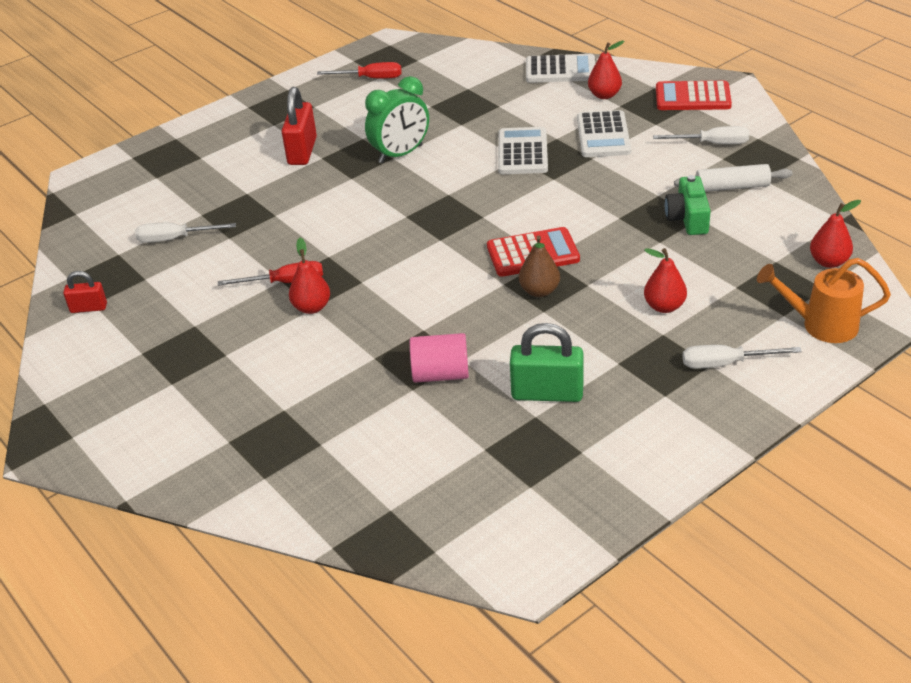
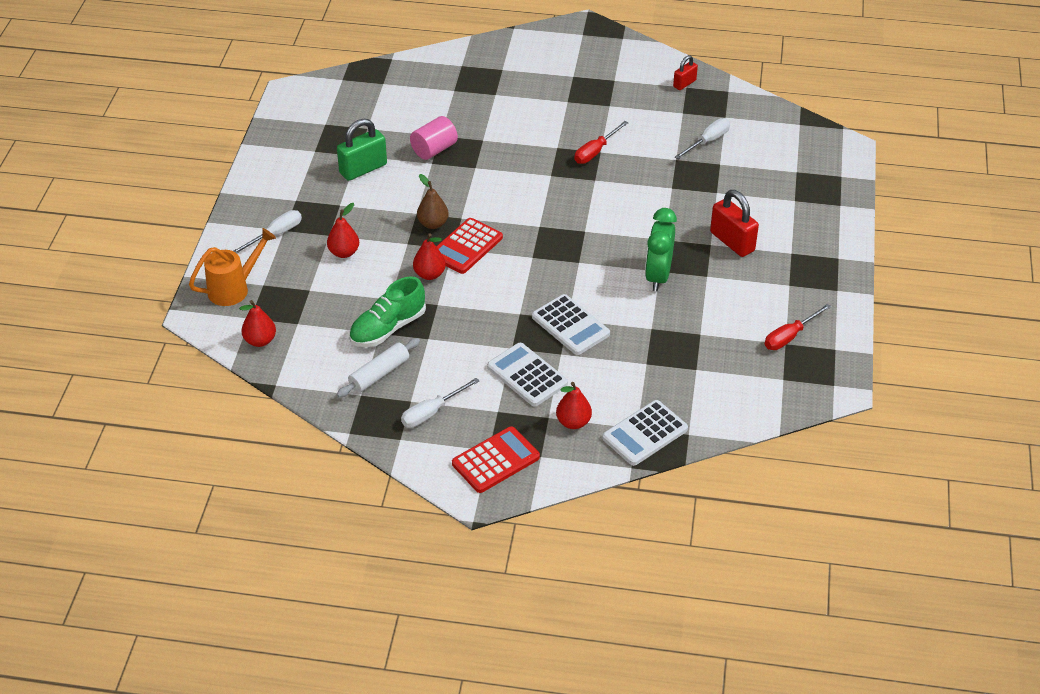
camera: 135 degrees right, 5 degrees up
(312, 307) = (558, 146): red pear -> red pear (429, 274)
(688, 218) = (388, 328): green camera -> green shoe

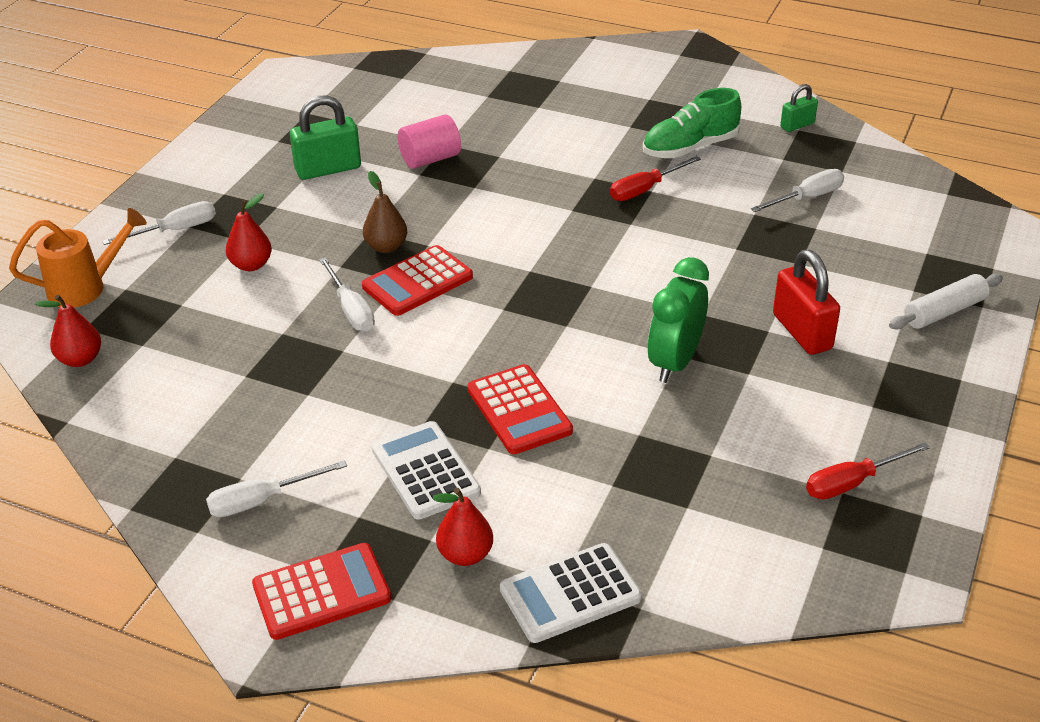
camera: 15 degrees right, 5 degrees down
(379, 374) = (215, 432): white rolling pin -> white rolling pin (944, 312)
(388, 328) = (259, 371): green shoe -> green shoe (690, 148)
(429, 274) = (351, 310): red pear -> white screwdriver
(570, 325) = (519, 410): white calculator -> red calculator
(684, 84) = (797, 125): red padlock -> green padlock

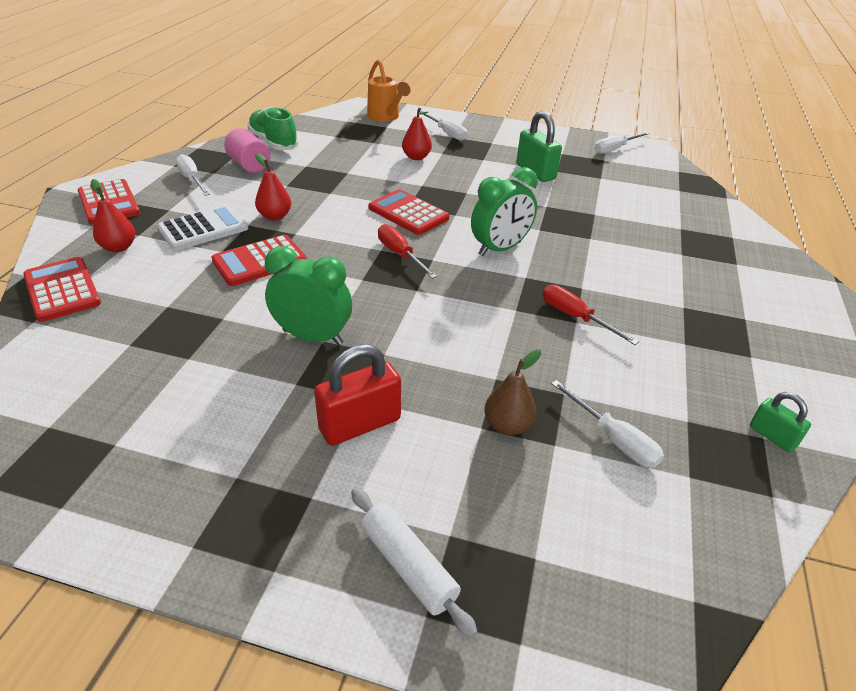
camera: 80 degrees right, 0 degrees up
(80, 359) = (322, 123): red pear -> red pear (275, 216)
(351, 310) = (373, 192): white screwdriver -> white screwdriver (614, 149)
(386, 247) = (448, 199): brown pear -> brown pear (507, 425)
(430, 159) = (569, 208): pink cylinder -> pink cylinder (249, 165)
(513, 220) = (500, 249): none -> green clock
(570, 594) = (62, 290): white calculator -> red calculator
(690, 148) = (667, 347): green shoe -> green shoe (274, 142)
(852, 483) = (124, 452): red screwdriver -> red screwdriver (400, 254)

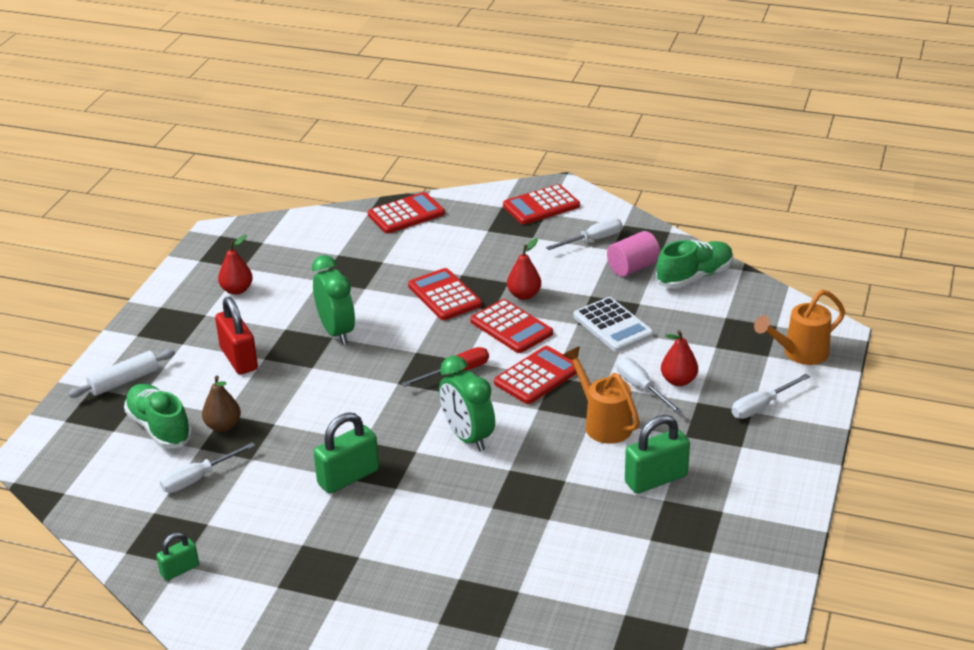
camera: 95 degrees right, 5 degrees down
(119, 247) = (466, 225): red pear -> red pear (237, 290)
(203, 228) = (499, 260): white calculator -> white calculator (613, 326)
(313, 337) = (337, 331): green clock -> green clock turned 45 degrees counterclockwise
(329, 224) = (511, 327): none -> red calculator
(472, 188) = (603, 423): none -> orange watering can
(520, 496) = (159, 428): none -> green shoe
(575, 317) = (348, 477): red screwdriver -> green padlock
(614, 149) = (750, 569): white screwdriver -> white screwdriver (641, 387)

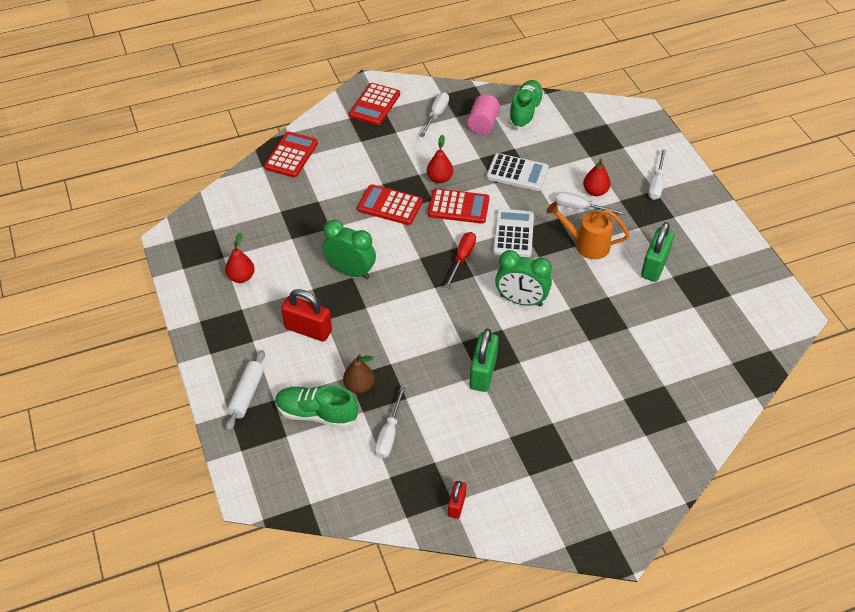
camera: 40 degrees left, 15 degrees up
(180, 570) = (456, 505): green padlock -> red padlock
(537, 376) = (513, 233): red calculator -> white calculator
(800, 353) = (638, 136): orange watering can -> none

